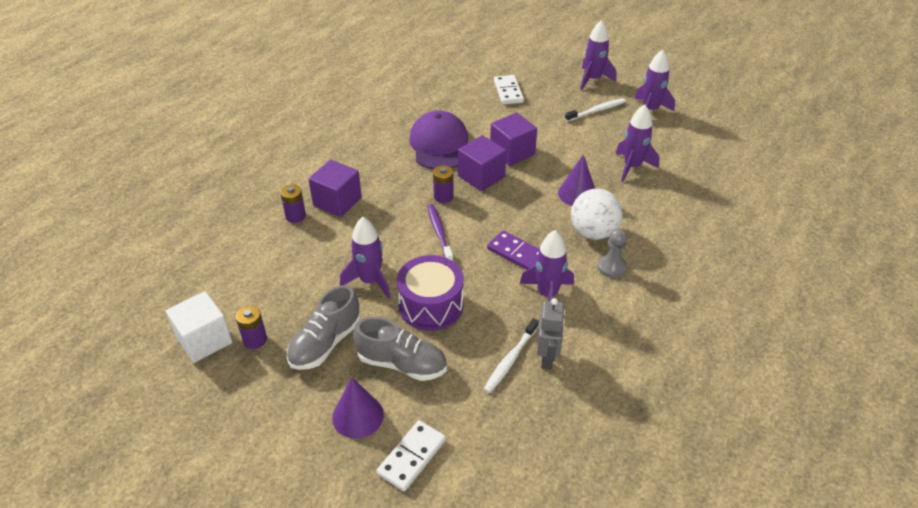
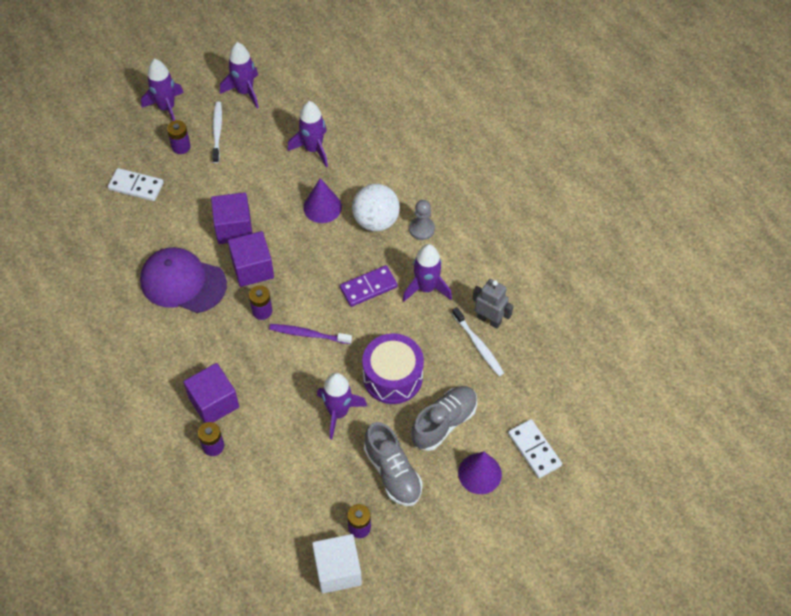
camera: 65 degrees left, 15 degrees up
(564, 99) = (181, 147): none -> purple battery

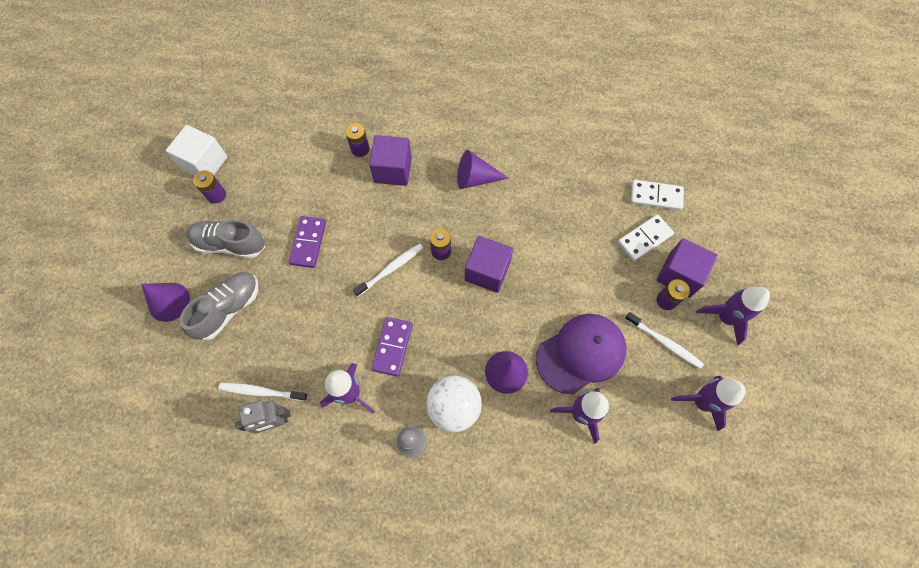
camera: 130 degrees right, 10 degrees up
(171, 333) = (475, 178): none -> purple cone
(183, 282) = (516, 214): purple cap -> purple cap (581, 353)
(234, 228) = (540, 284): purple cube -> purple cube (679, 275)
(308, 334) = (391, 269): purple toothbrush -> white toothbrush
(338, 412) = (308, 243): purple rocket -> purple domino
(392, 377) = (299, 302): purple drum -> none
(444, 423) = (228, 309): grey shoe -> grey shoe turned 135 degrees counterclockwise
(534, 449) = (143, 357): white domino -> white domino (656, 196)

